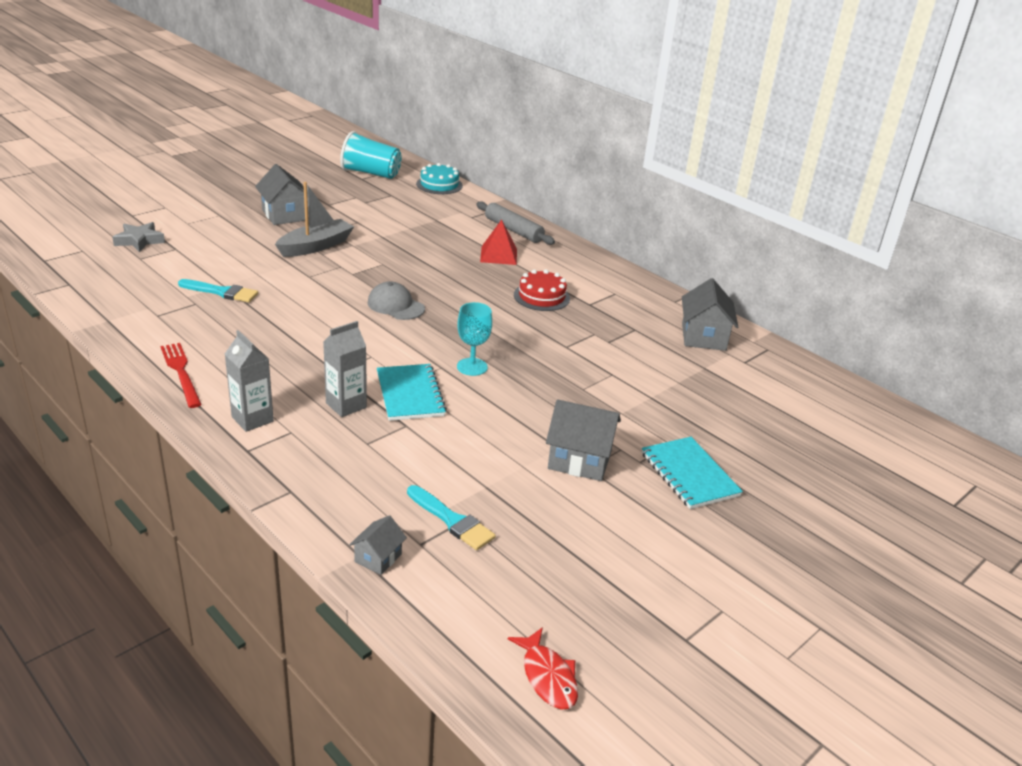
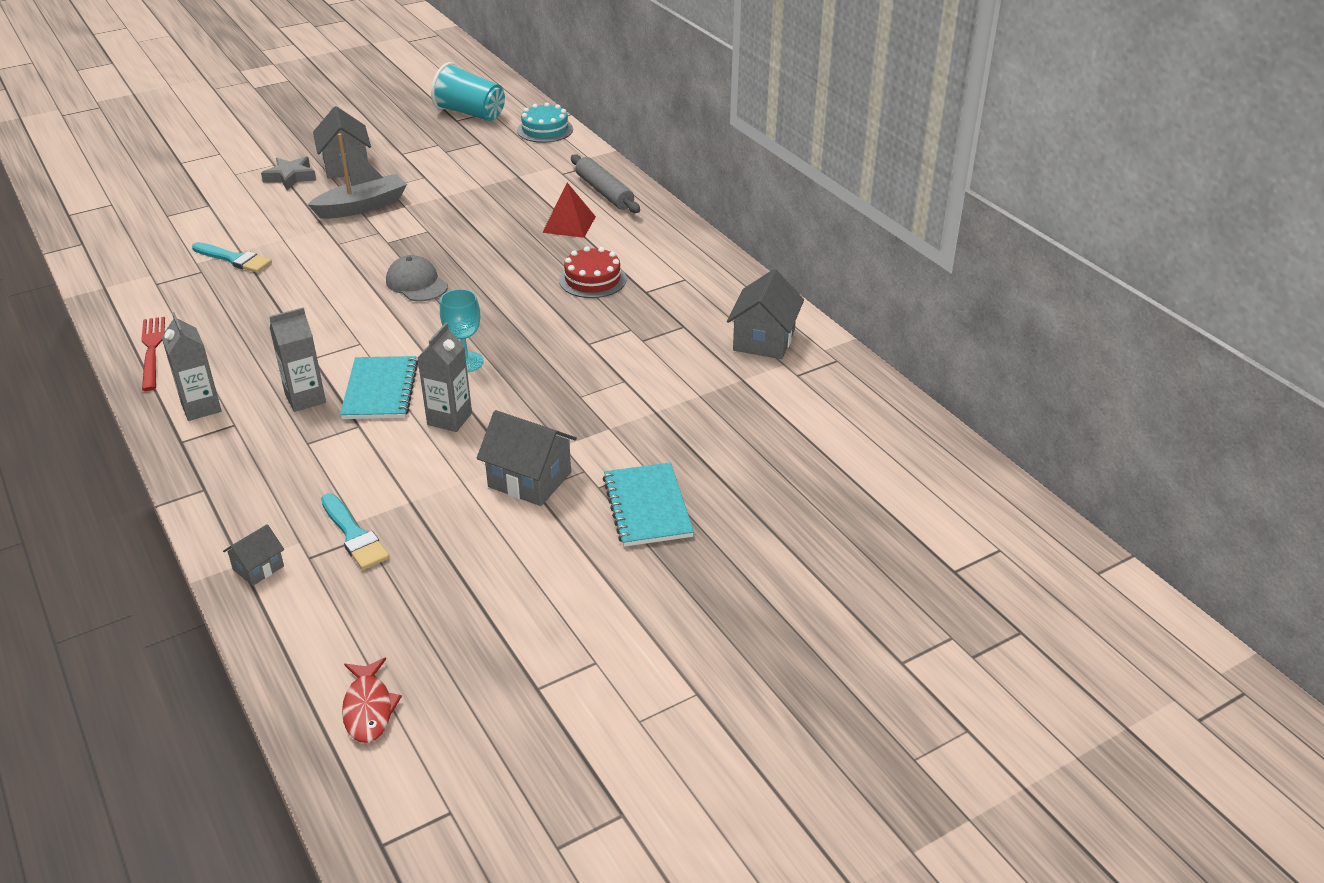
camera: 15 degrees right, 5 degrees up
(139, 241) = (175, 194): grey star -> grey star (290, 177)
(483, 414) = (449, 419): none -> grey carton

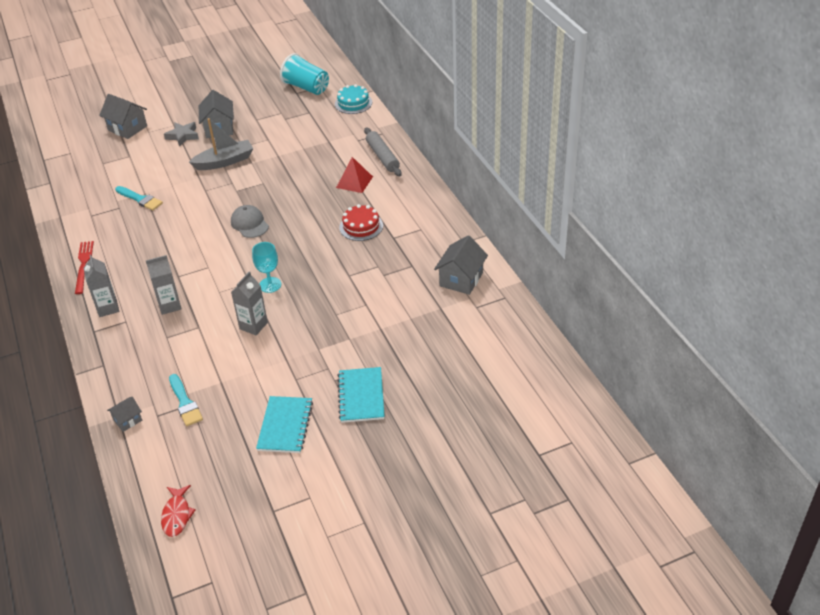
camera: 10 degrees right, 5 degrees up
(380, 390) = (215, 302): turquoise notebook -> turquoise notebook (285, 426)
(529, 480) = (294, 372): grey house -> grey house (127, 128)

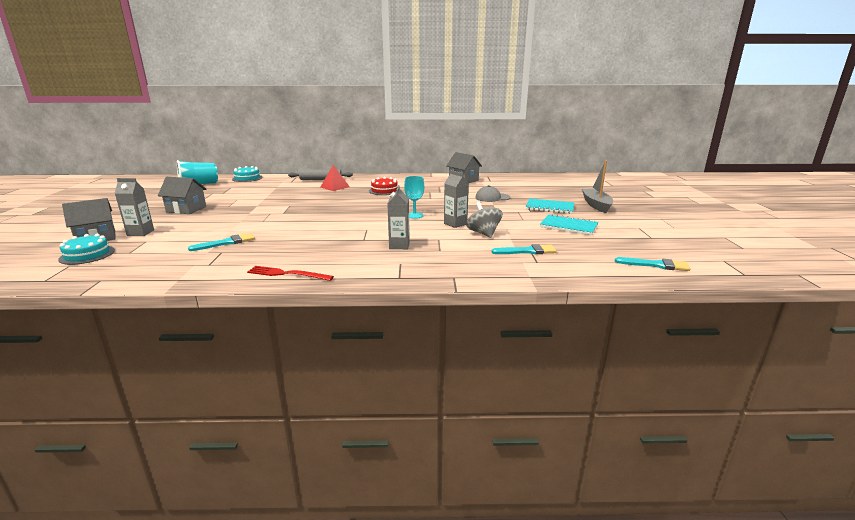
camera: 70 degrees left, 20 degrees down
(92, 147) = (87, 255): none -> turquoise cake
(108, 308) = (371, 268): grey carton -> grey carton (140, 233)
(127, 420) = (537, 273): grey house -> none
(177, 515) = (656, 265): red fish -> turquoise brush
(183, 136) = (166, 220): grey star -> none
(224, 161) = (237, 212): grey boat -> grey boat (596, 205)
(229, 356) = (483, 233): none -> grey spinning top
(249, 224) = (333, 213): grey cap -> grey cap (492, 198)

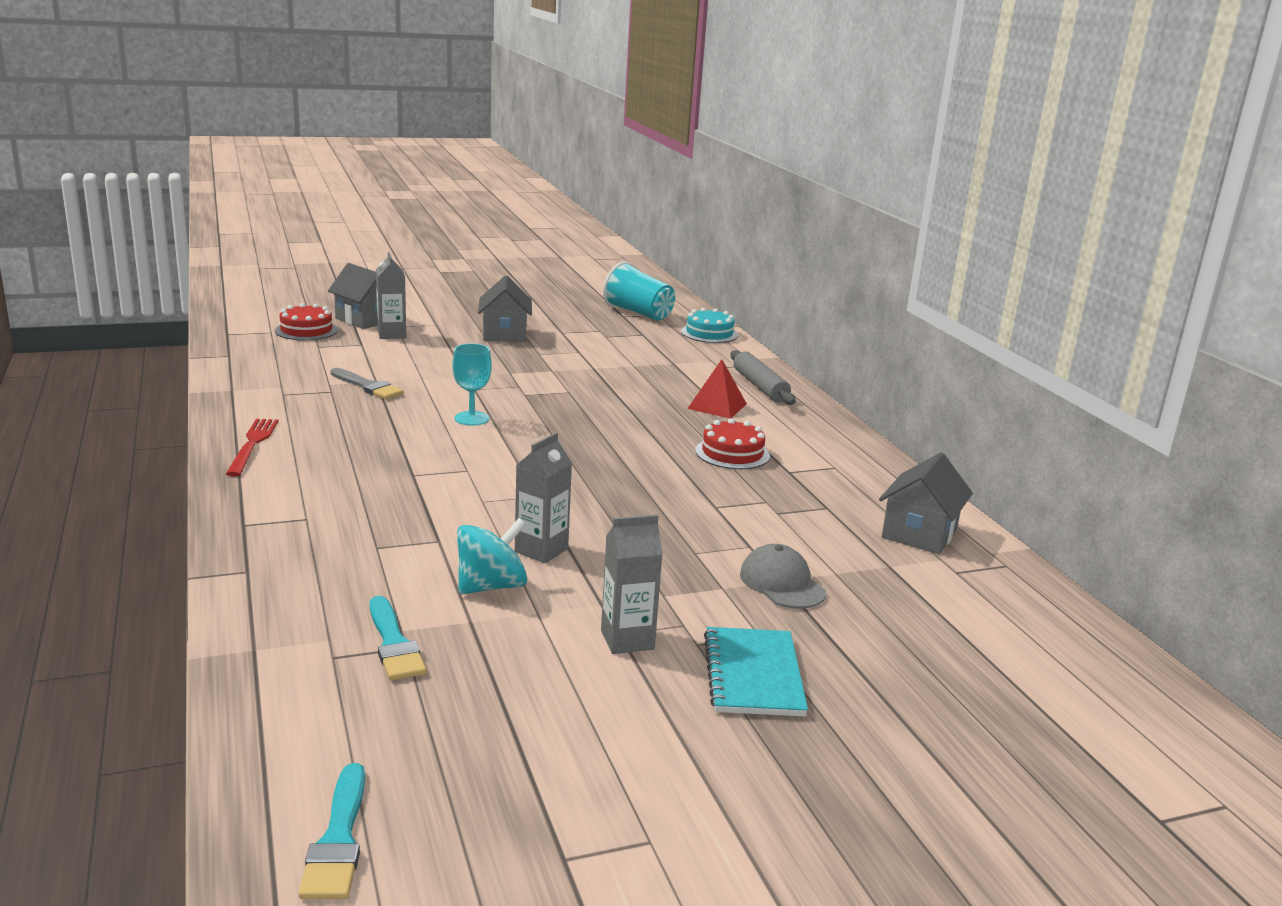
camera: 70 degrees right, 0 degrees up
(87, 255) = (306, 330): turquoise cake -> red cake
(226, 243) = (368, 386): turquoise brush -> grey brush
(399, 245) = (391, 508): grey carton -> grey carton (627, 640)
(414, 215) = (575, 503): turquoise goblet -> turquoise goblet (471, 418)
(483, 233) = (491, 586): grey spinning top -> turquoise spinning top
(568, 226) = (596, 704): turquoise notebook -> none
(596, 205) = (845, 764): grey boat -> none

